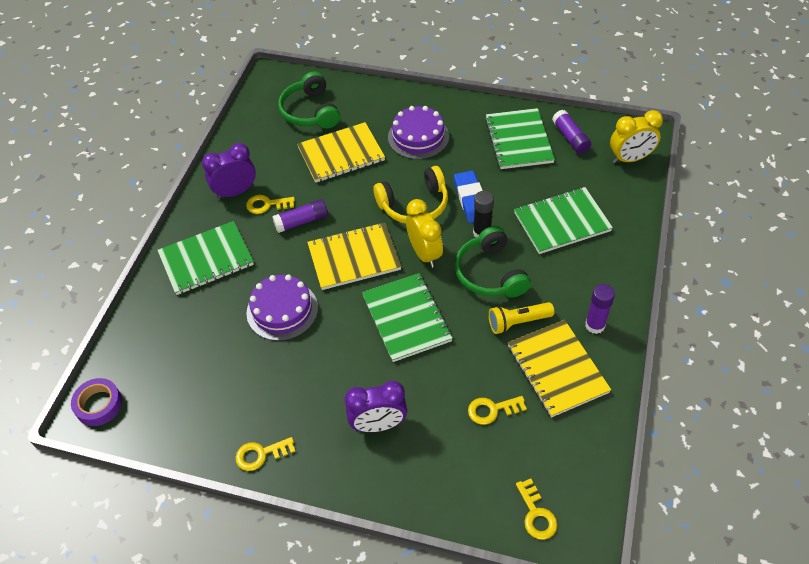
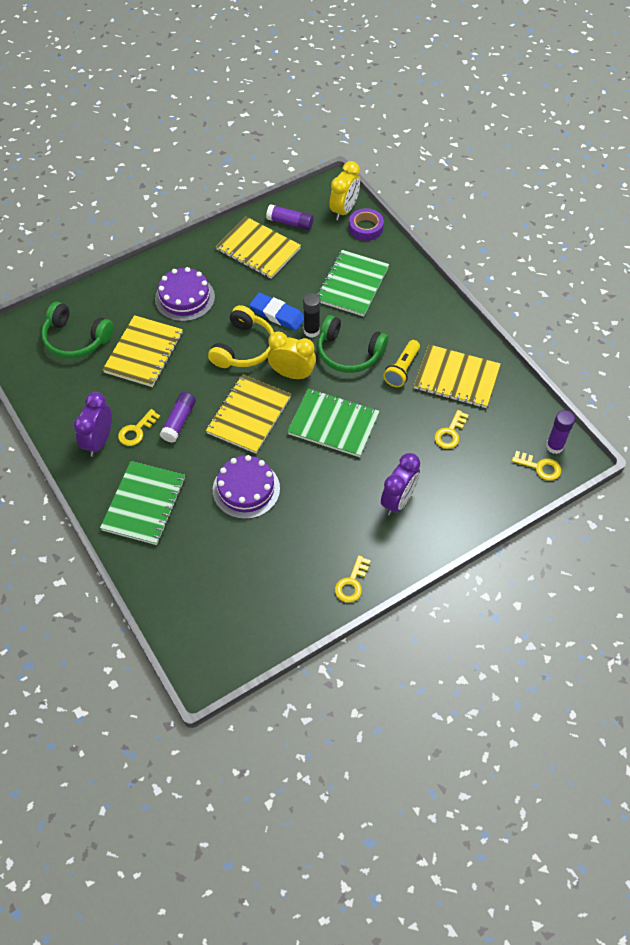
camera: 50 degrees left, 5 degrees up
(99, 405) = (203, 659): purple tape -> purple tape (365, 228)
(518, 140) = (258, 249): green notebook -> yellow notebook
(595, 325) = (446, 334): purple glue stick -> purple glue stick (554, 446)

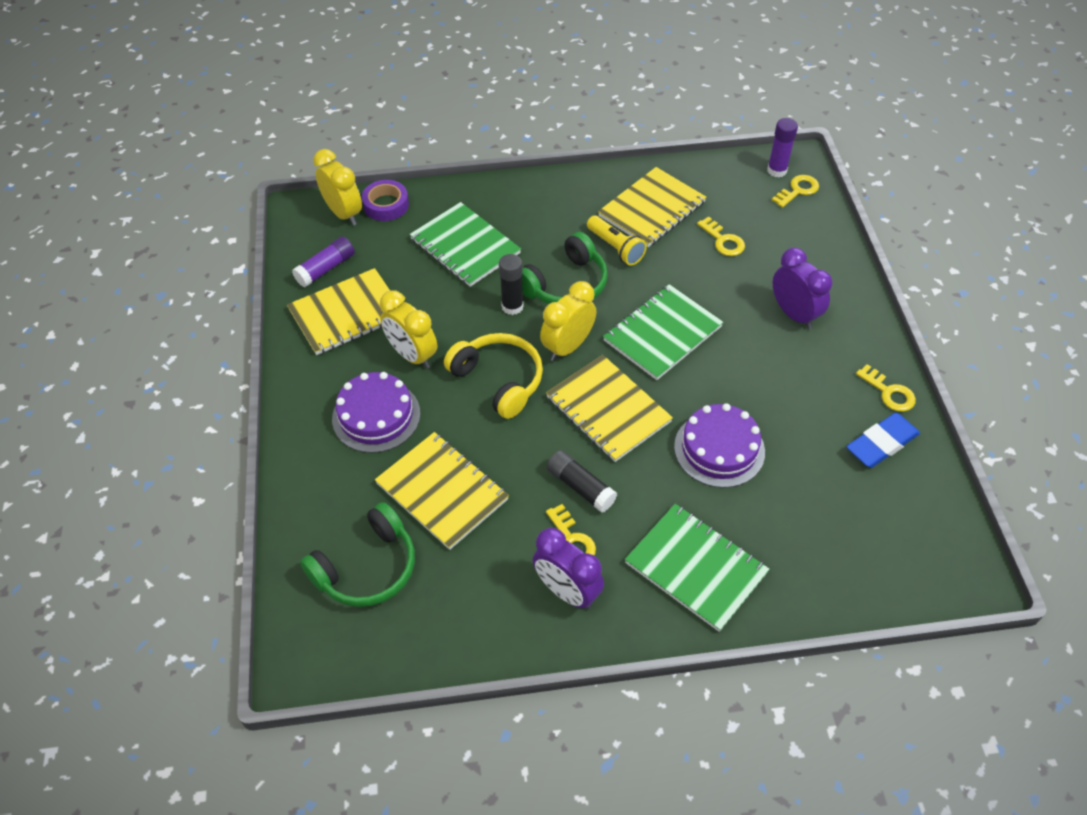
camera: 65 degrees left, 5 degrees down
(179, 421) = (580, 487): purple glue stick -> black glue stick
(241, 296) = (412, 355): none -> yellow clock
(277, 314) = (466, 330): blue eraser -> blue eraser (881, 444)

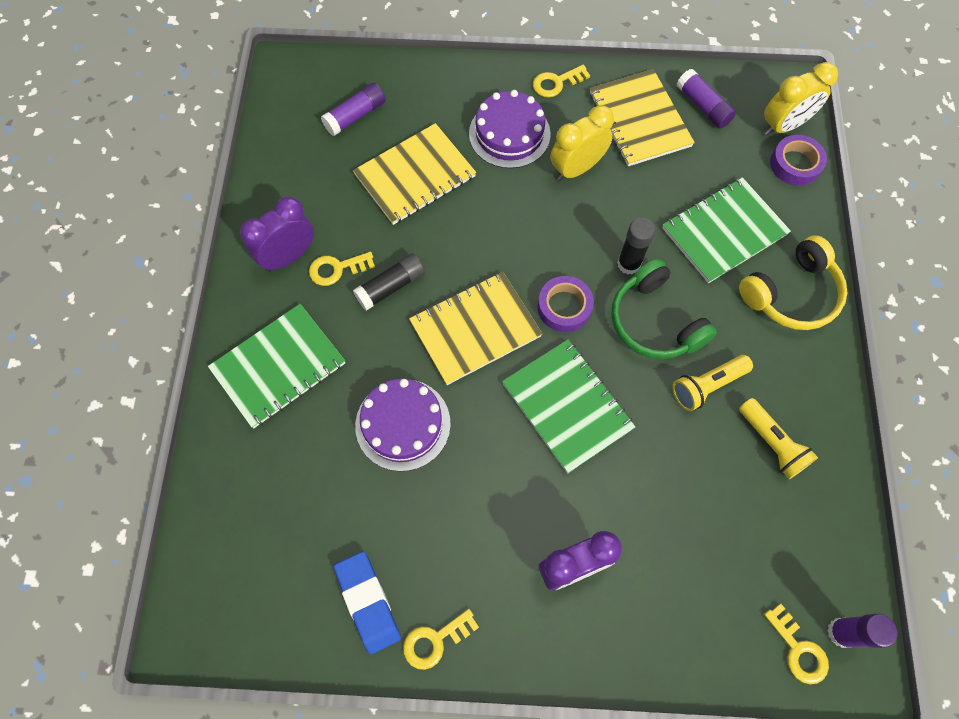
camera: 100 degrees right, 15 degrees up
(367, 568) = (355, 116): green headphones -> purple glue stick
(498, 380) = (532, 237): yellow headphones -> yellow headphones (791, 294)
(568, 347) = (564, 307): yellow clock -> purple tape
(652, 209) = (772, 443): yellow notebook -> yellow flashlight
(723, 240) = (708, 516): yellow key -> yellow key (556, 83)

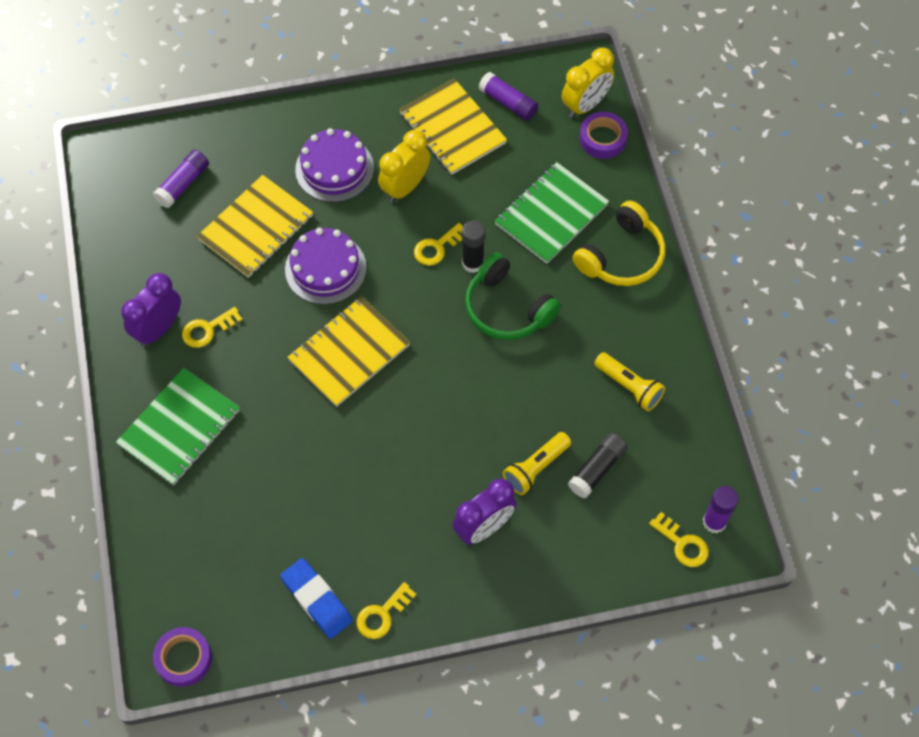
camera: 15 degrees left, 5 degrees down
(391, 287) = (262, 334): black glue stick -> black glue stick (597, 469)
(403, 424) = (306, 449): purple cake -> purple cake (325, 268)
(556, 83) = (366, 110): yellow key -> yellow key (437, 247)
(564, 307) = (424, 315): purple tape -> purple tape (184, 658)
(567, 406) = (447, 399): green notebook -> none
(707, 386) = (564, 352): yellow flashlight -> yellow flashlight (536, 468)

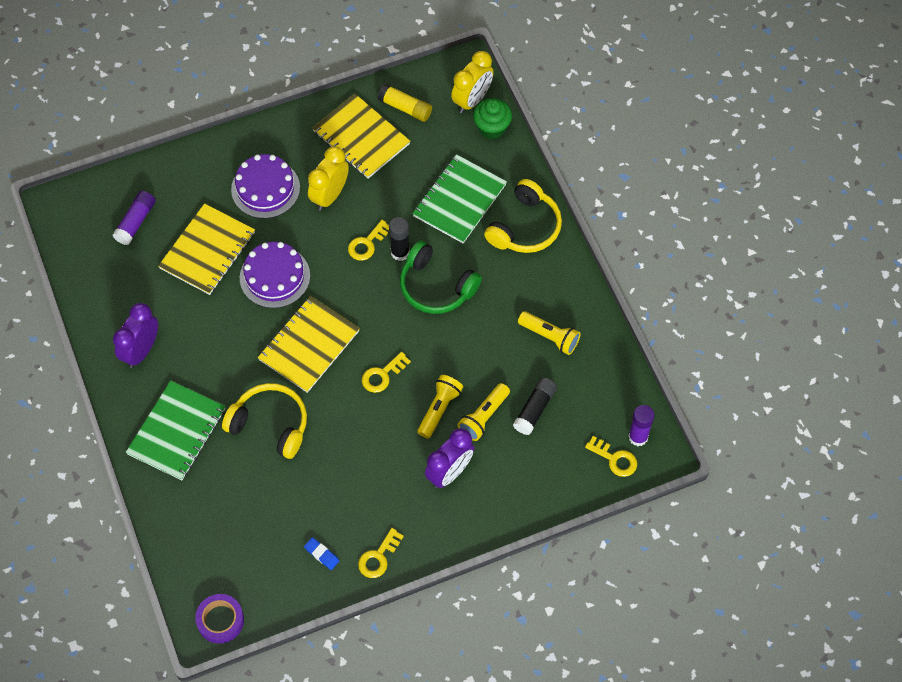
camera: 10 degrees left, 0 degrees up
(207, 330) = (183, 345): yellow key -> yellow key (382, 375)
(287, 437) = (270, 425): none -> yellow headphones
(317, 600) = (322, 554): blue eraser -> blue eraser, size x0.53
(485, 451) = (439, 409): none -> yellow flashlight
(508, 103) = (405, 108): purple glue stick -> yellow glue stick
(602, 139) = (492, 128): purple tape -> green cupcake

